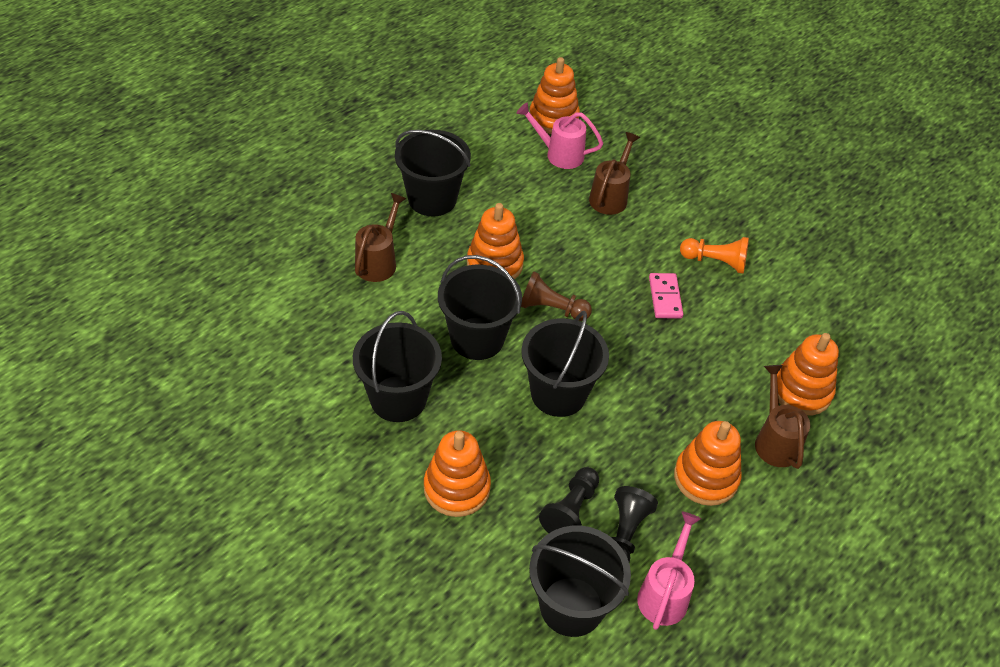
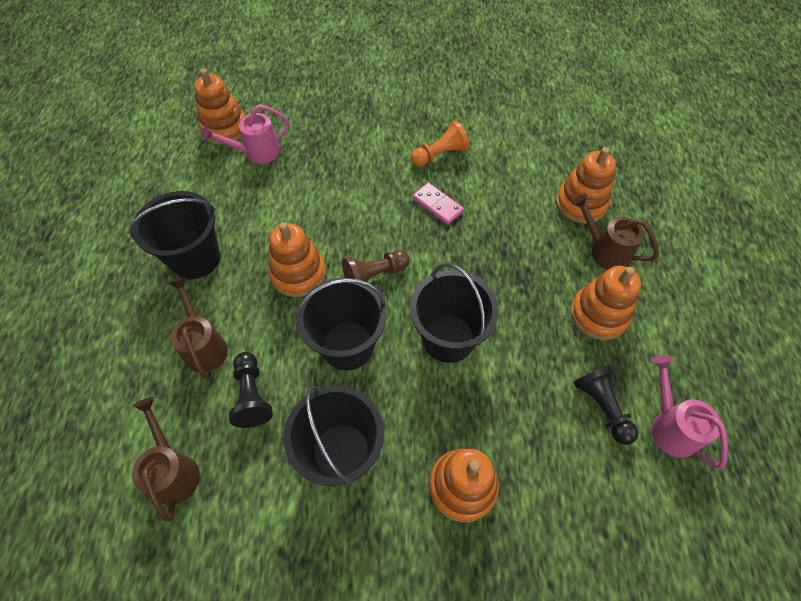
camera: 40 degrees left, 10 degrees up
(571, 510) = (552, 423): black pawn -> black pawn (252, 395)
(571, 606) = (633, 500): black bucket -> none
(610, 196) = (325, 158): brown watering can -> brown watering can (174, 471)

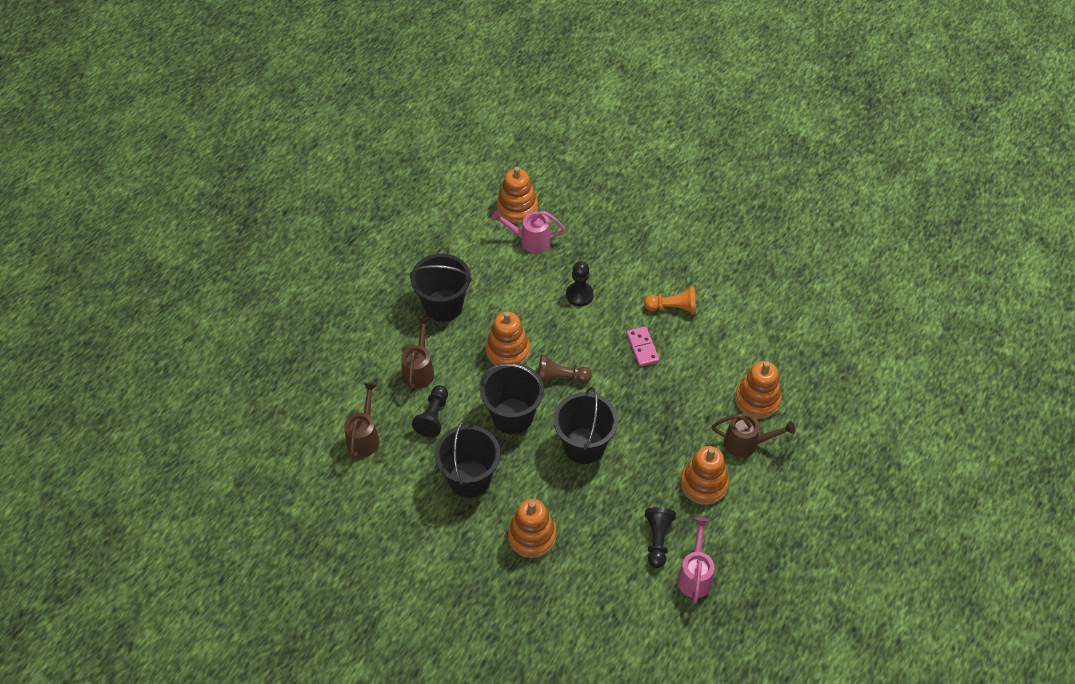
camera: 30 degrees right, 5 degrees down
(340, 182) = (579, 295): none -> black pawn
(604, 251) = (746, 443): brown watering can -> brown watering can turned 120 degrees clockwise

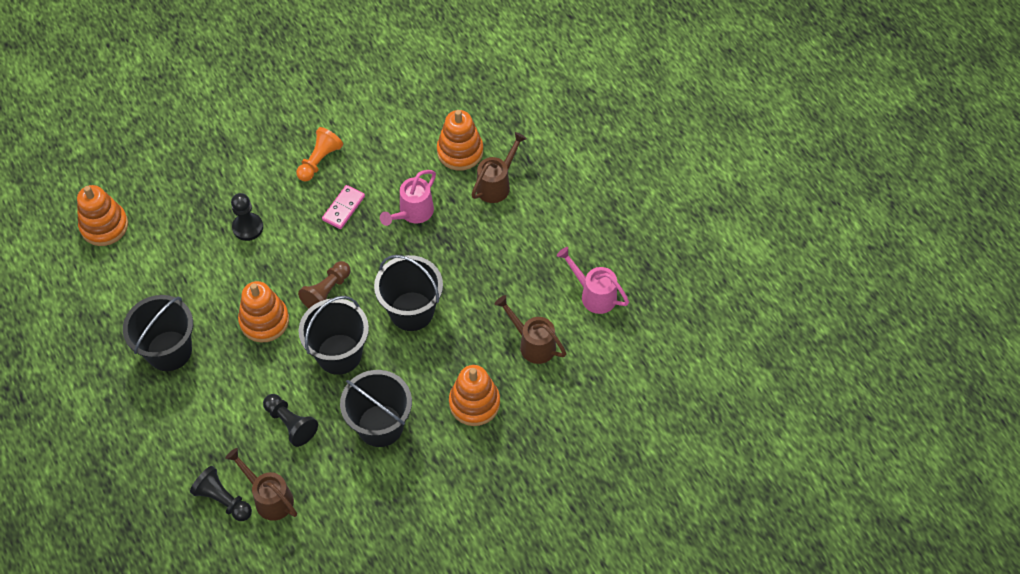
camera: 60 degrees left, 5 degrees up
(419, 370) = (228, 410): brown watering can -> brown watering can (533, 344)
(530, 241) = (153, 235): pink watering can -> pink watering can (413, 213)
(642, 347) = (343, 208): pink domino -> pink domino turned 75 degrees counterclockwise
(657, 540) = (543, 304): black pawn -> black pawn (223, 500)
(704, 484) = (513, 238): orange stacking toy -> none

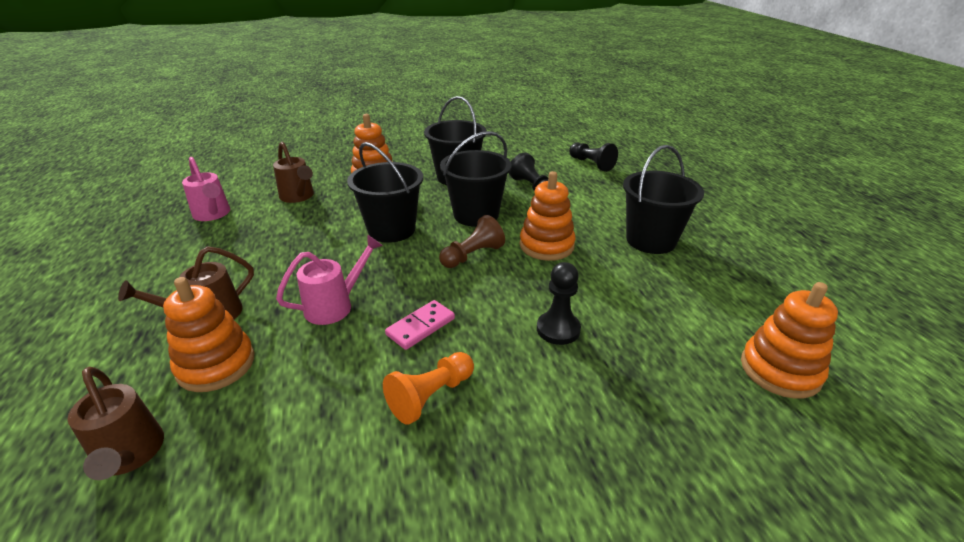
camera: 165 degrees left, 25 degrees down
(269, 498) = (555, 161): brown watering can -> brown watering can (130, 455)

